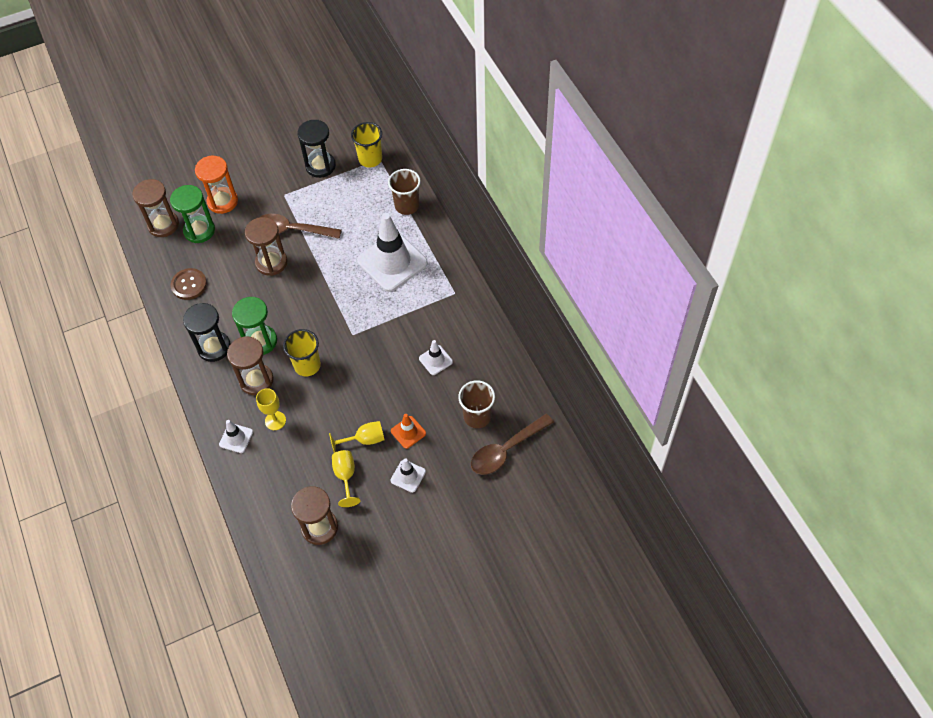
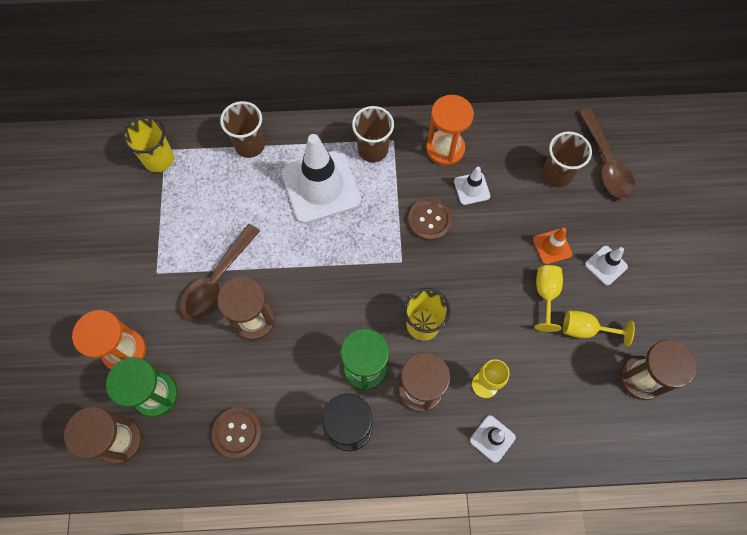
camera: 70 degrees left, 10 degrees up
(320, 166) = (136, 217): black hourglass -> none
(395, 341) = (429, 220): none -> brown button
(439, 283) = (373, 149): none -> brown cup
(463, 330) = (445, 149): none -> orange hourglass

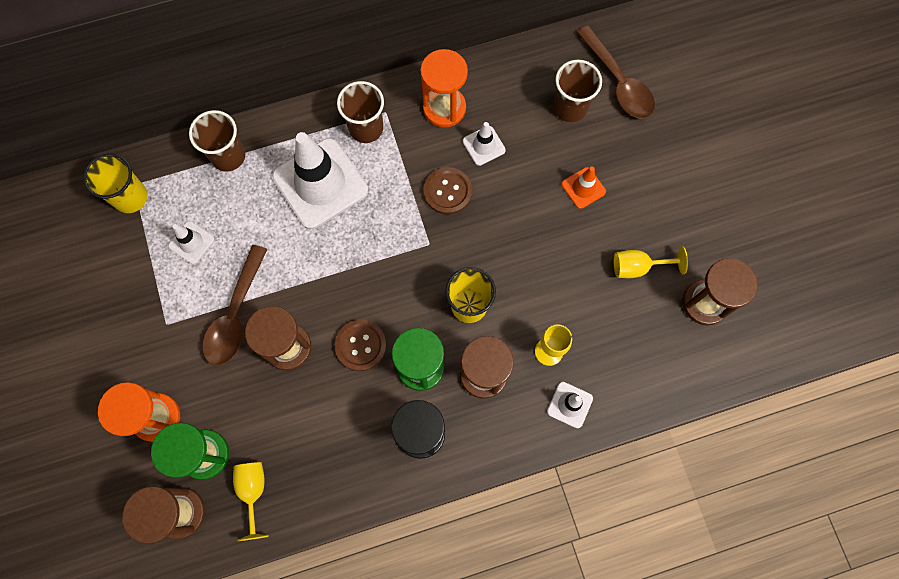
camera: 15 degrees left, 5 degrees up
(237, 433) = (304, 470): brown button -> brown button (360, 345)
(545, 294) = (589, 241): yellow goblet -> yellow goblet (253, 492)
(606, 265) = (643, 194): white traffic cone -> white traffic cone (191, 242)

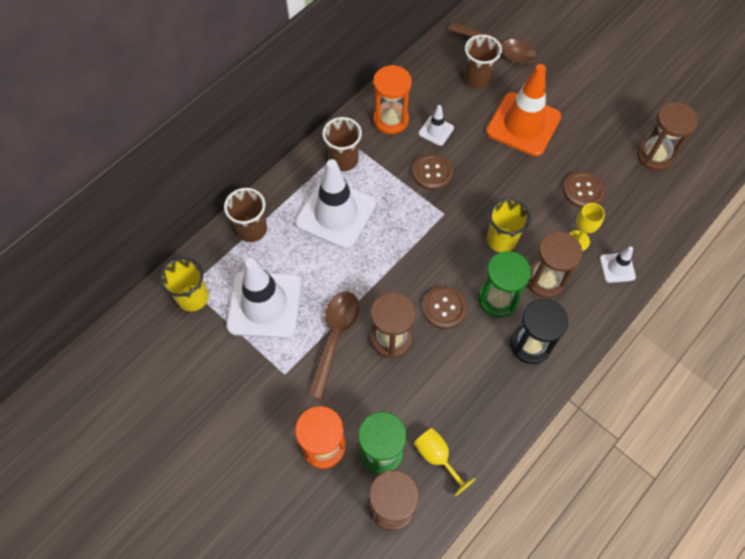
camera: 30 degrees left, 10 degrees down
(191, 242) = (264, 304): white traffic cone -> white traffic cone, size x2.18
(235, 315) = (335, 337): brown spoon -> brown spoon turned 150 degrees counterclockwise
(583, 188) = (523, 124): orange traffic cone -> orange traffic cone, size x2.18
(595, 299) = (583, 191): none -> brown button
(638, 267) = (596, 156): yellow goblet -> none

